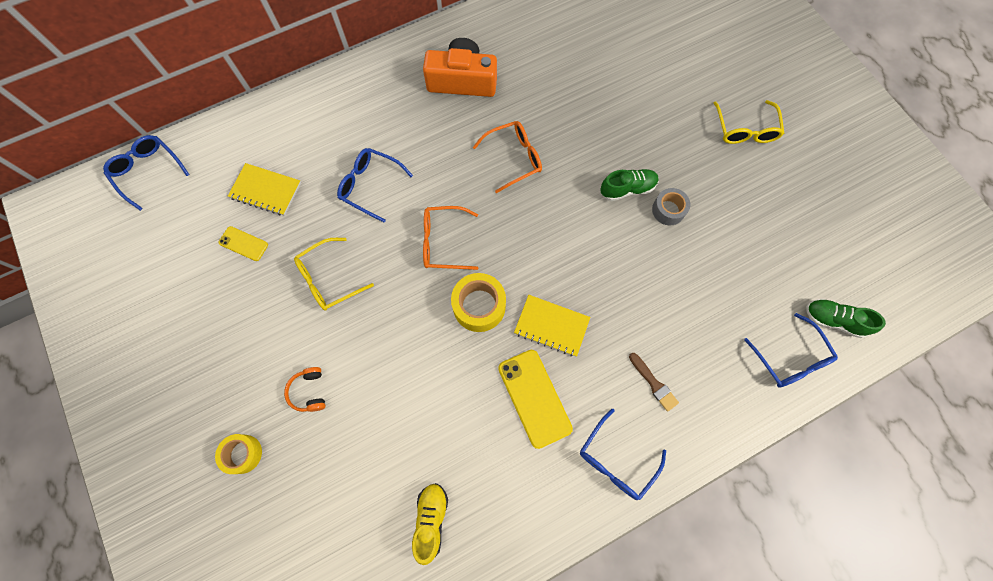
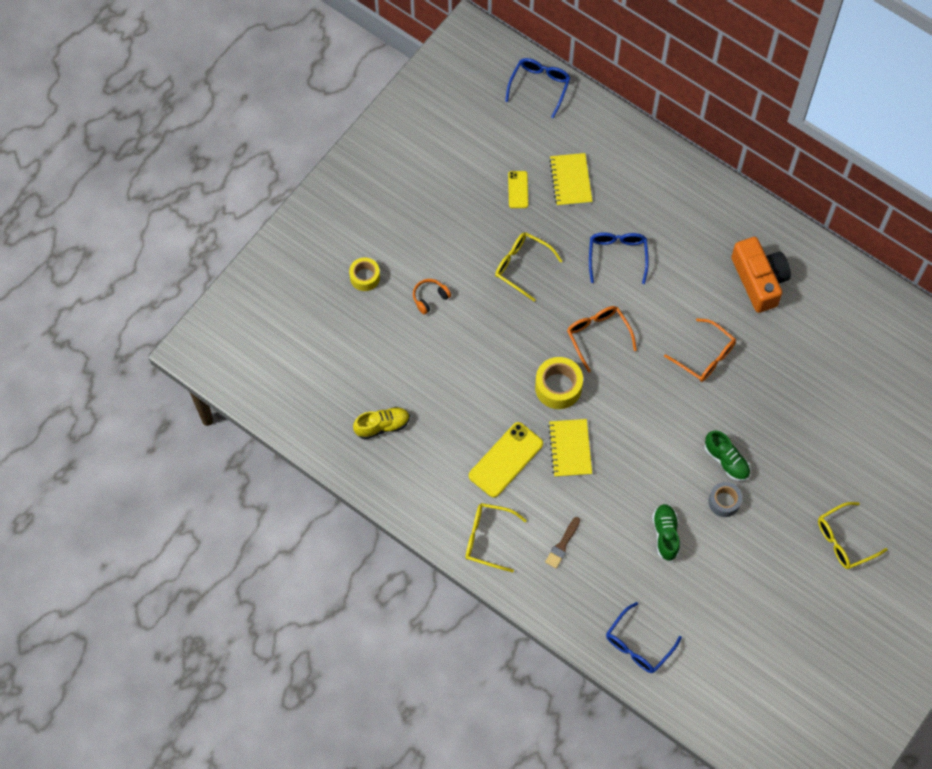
camera: 65 degrees right, 5 degrees down
(616, 461) = (487, 538): blue glasses -> yellow glasses
(833, 320) = (691, 671): green shoe -> green shoe (665, 534)

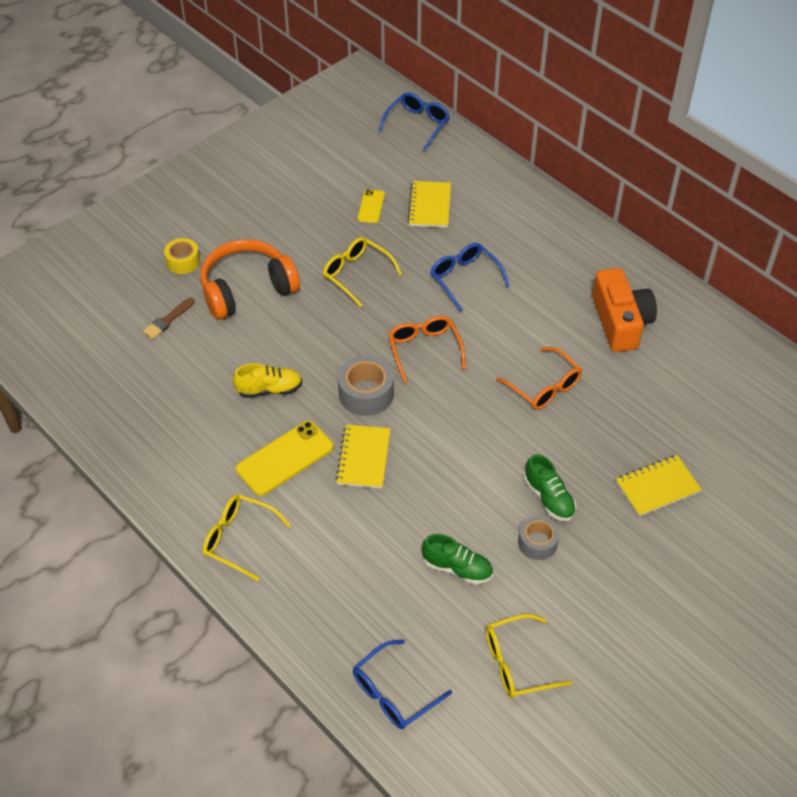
camera: 10 degrees right, 15 degrees down
(382, 426) = (153, 403): yellow shoe -> yellow shoe (269, 389)
(430, 298) = (247, 289): orange headphones -> orange headphones, size x2.33
(558, 387) = (366, 393): yellow tape -> grey tape
(562, 544) = (327, 559): brown brush -> brown brush (168, 320)
(617, 256) = (464, 278): blue glasses -> blue glasses turned 45 degrees counterclockwise
(665, 534) = (457, 568): green shoe -> green shoe turned 105 degrees clockwise
(811, 436) = (657, 487): none -> yellow notebook
(844, 540) = (683, 610): yellow glasses -> yellow glasses (517, 663)

